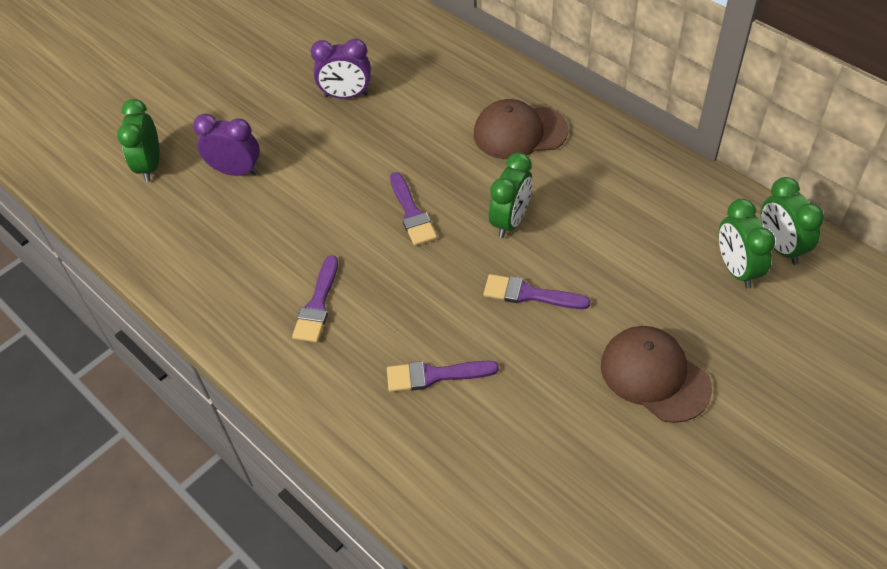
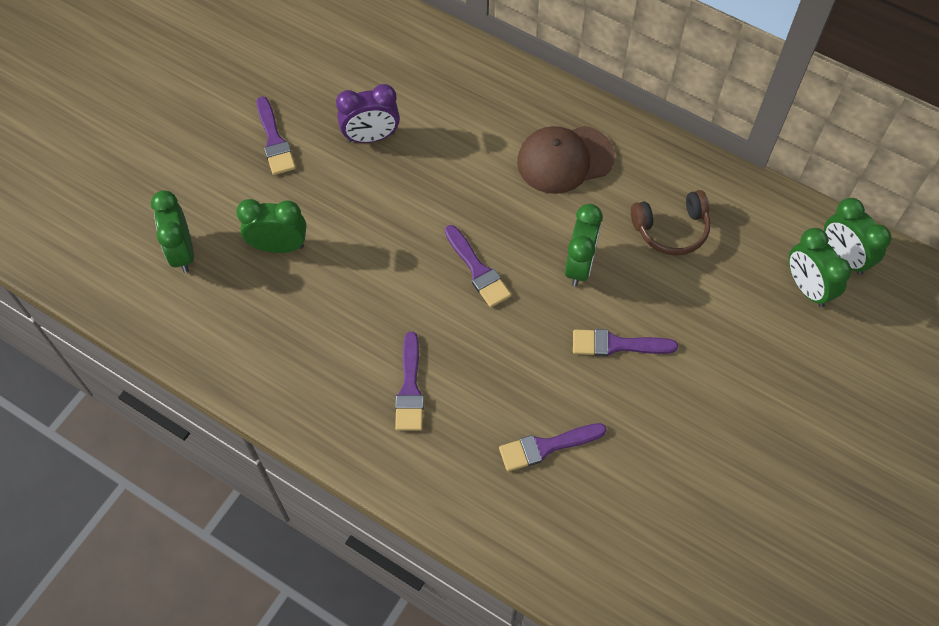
camera: 15 degrees left, 10 degrees up
(236, 171) = (278, 246): purple clock -> green clock
(260, 89) = (274, 140): none -> purple brush
(609, 202) = (671, 229): none -> brown headphones
(654, 376) = (753, 413): brown cap -> none

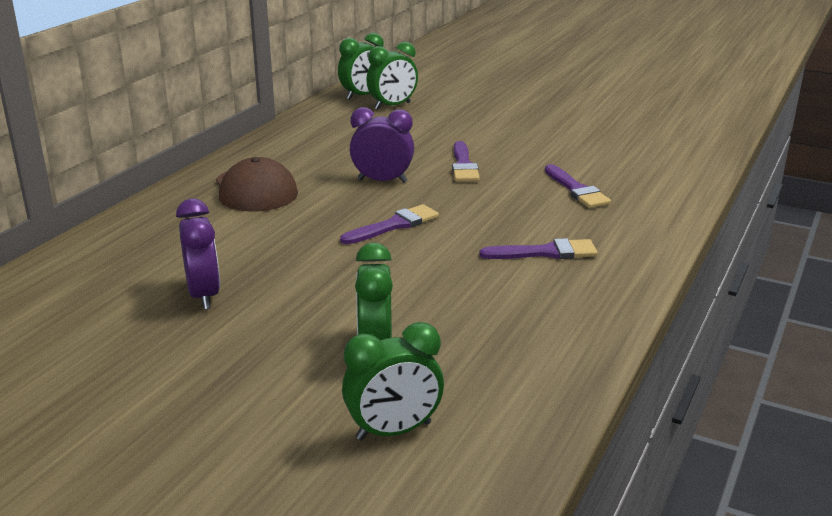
camera: 95 degrees left, 35 degrees down
(274, 140) = (195, 368): purple brush -> none
(579, 265) = (382, 181): green clock -> purple clock
(671, 229) = (339, 147): brown headphones -> none

